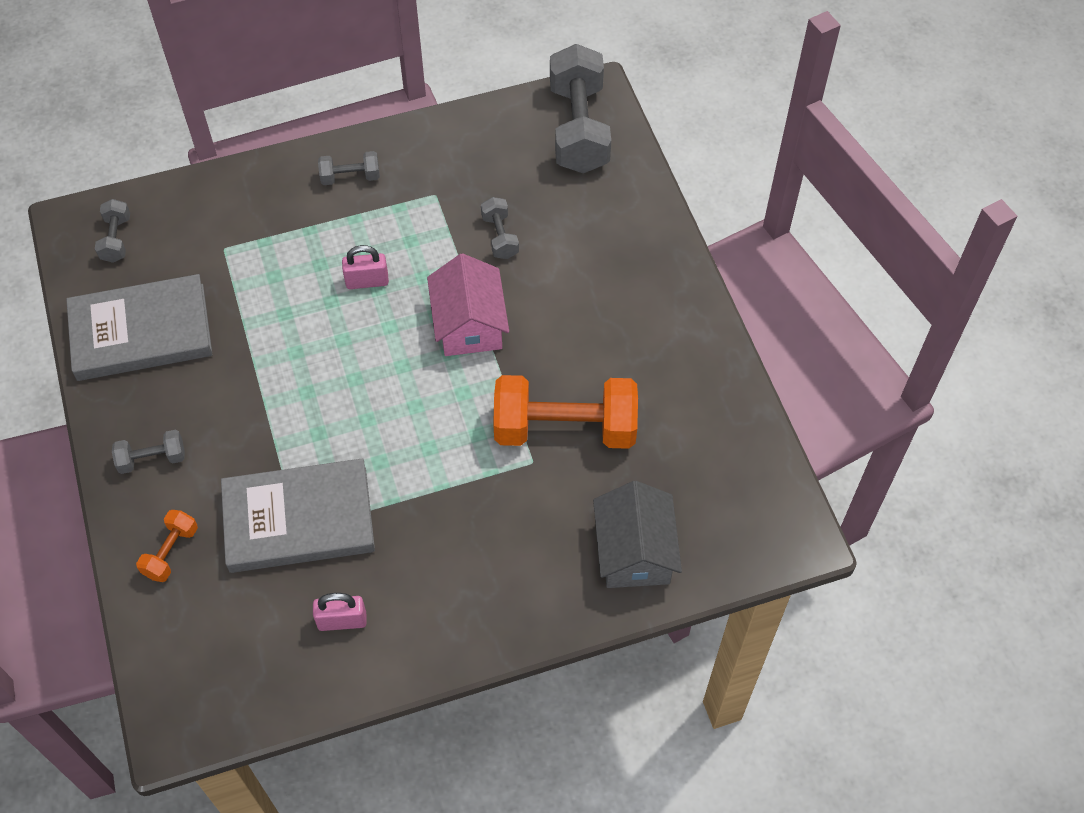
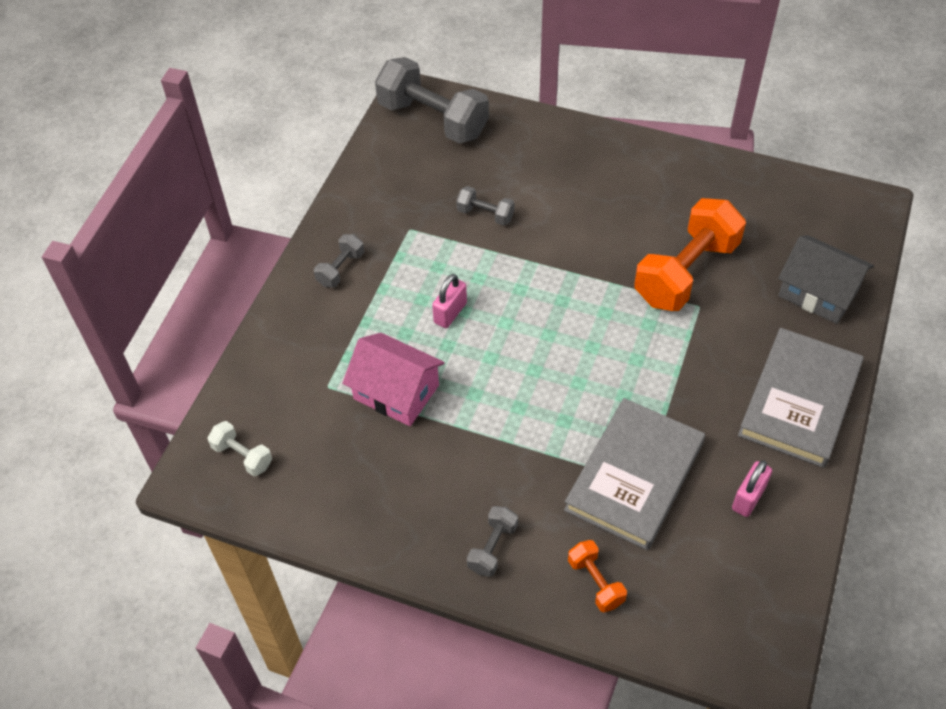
camera: 50 degrees left, 5 degrees down
(116, 239) = (242, 456): grey dumbbell -> white dumbbell
(141, 332) = (356, 488): grey book -> grey book (799, 400)
(469, 324) = (547, 275): pink house -> pink house (396, 392)

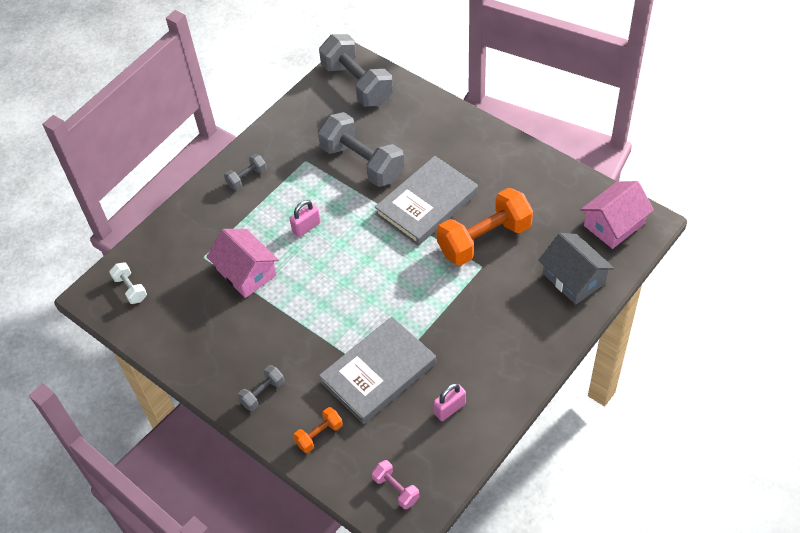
camera: 20 degrees right, 0 degrees up
(485, 214) = (362, 163): grey dumbbell -> grey dumbbell, size x2.14
(595, 582) = (319, 435): orange dumbbell -> orange dumbbell turned 60 degrees clockwise
(732, 625) = (396, 489): none -> pink dumbbell
(799, 400) = (519, 352): grey book -> grey book (426, 203)
(832, 216) = (614, 224): none -> pink house

